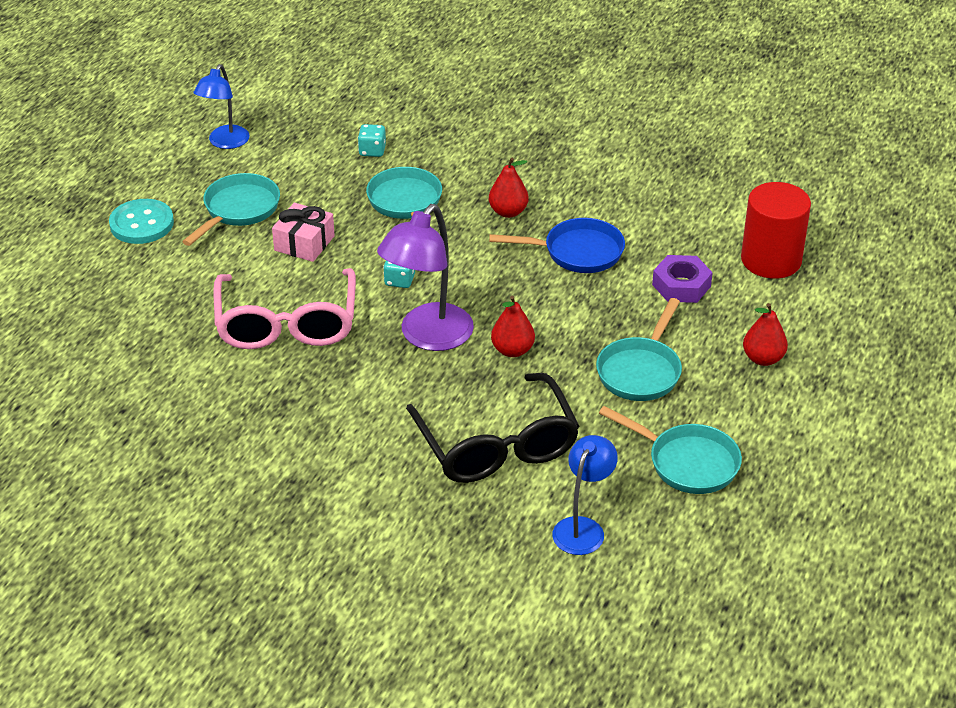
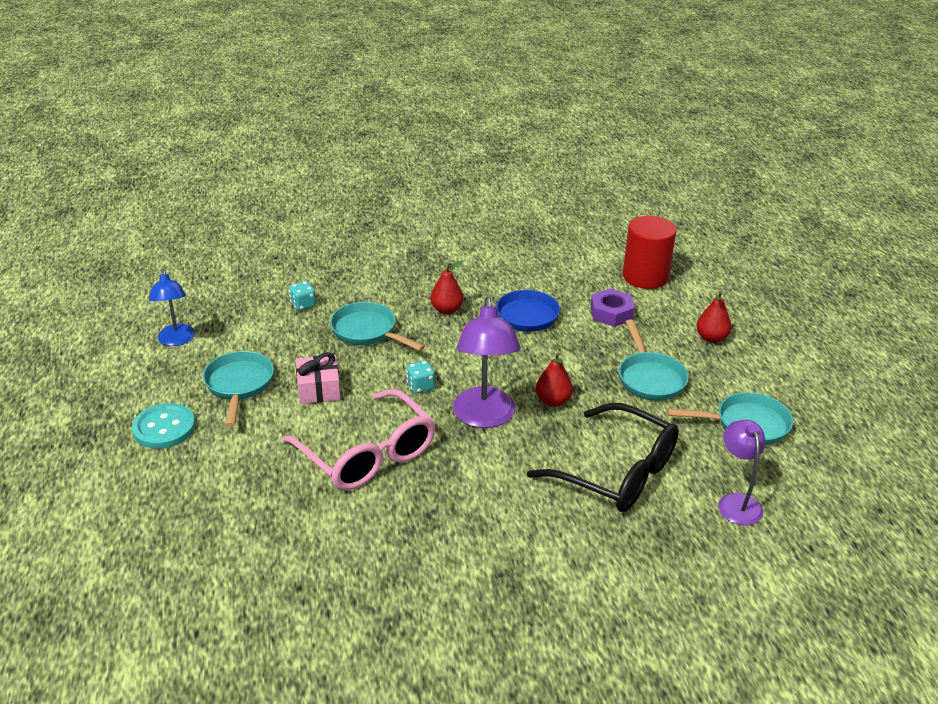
camera: 35 degrees left, 5 degrees down
(582, 528) = (736, 502): blue lamp -> purple lamp

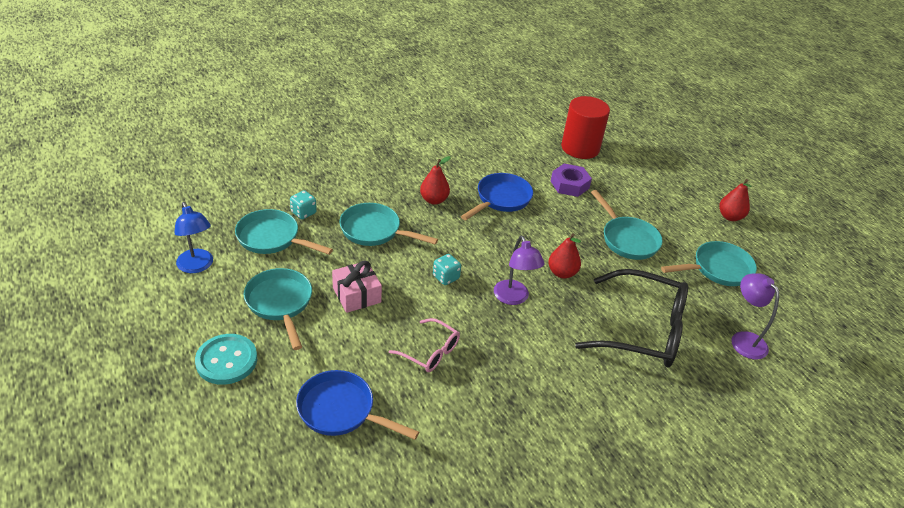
camera: 20 degrees left, 5 degrees up
(251, 491) = (341, 411): none -> blue pan
(260, 325) = (272, 238): none -> turquoise pan
(367, 454) = (430, 352): pink glasses -> pink glasses, size x0.50
(484, 417) = (514, 298): purple lamp -> purple lamp, size x0.63
(711, 338) = (656, 196): red pear -> red pear (730, 217)

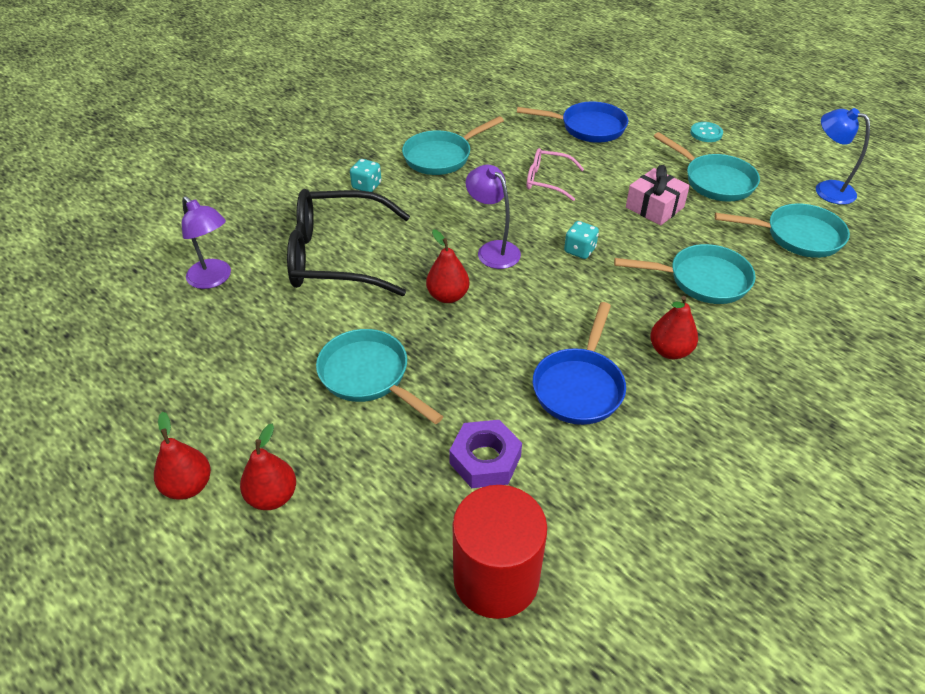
camera: 165 degrees right, 5 degrees up
(226, 360) = (706, 133): turquoise button -> turquoise button, size x0.59
(303, 213) = (803, 276): turquoise dice -> turquoise dice (366, 186)
(684, 201) = (272, 496): none -> red pear
(717, 269) = (231, 367): turquoise pan -> turquoise pan (441, 156)

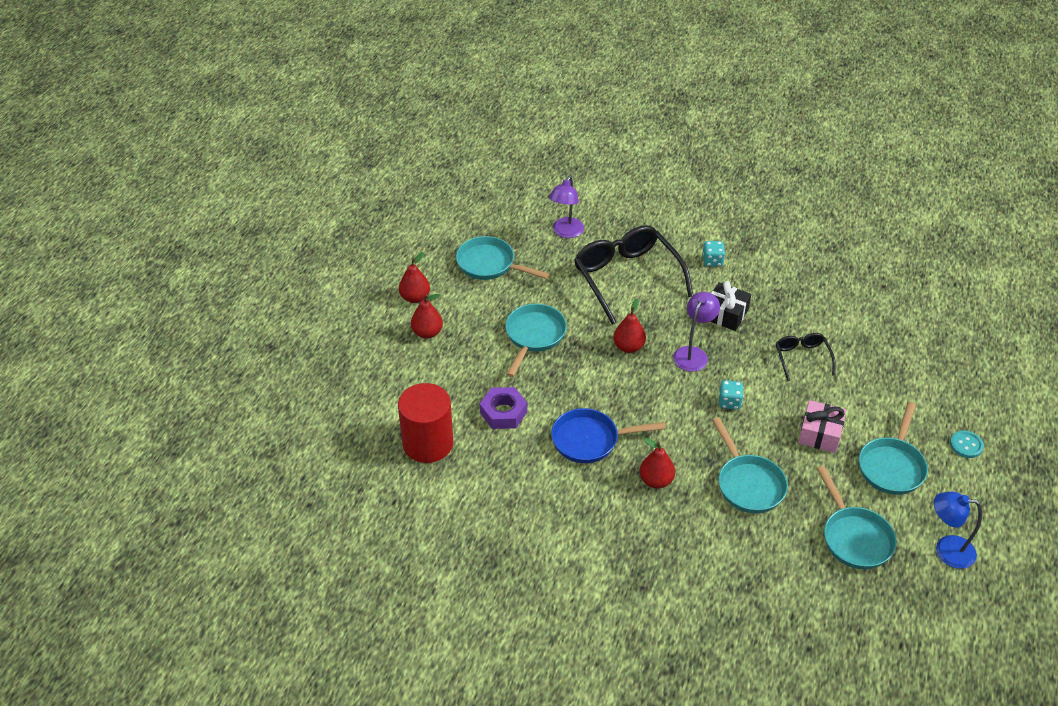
camera: 65 degrees right, 0 degrees up
(441, 156) = (782, 287): turquoise pan -> turquoise pan (490, 264)
(451, 206) = (725, 314): none -> black gift
(548, 181) = (802, 358): pink glasses -> black glasses
(587, 127) = (902, 361): blue pan -> none
(826, 189) = (946, 550): blue lamp -> blue lamp turned 90 degrees counterclockwise

